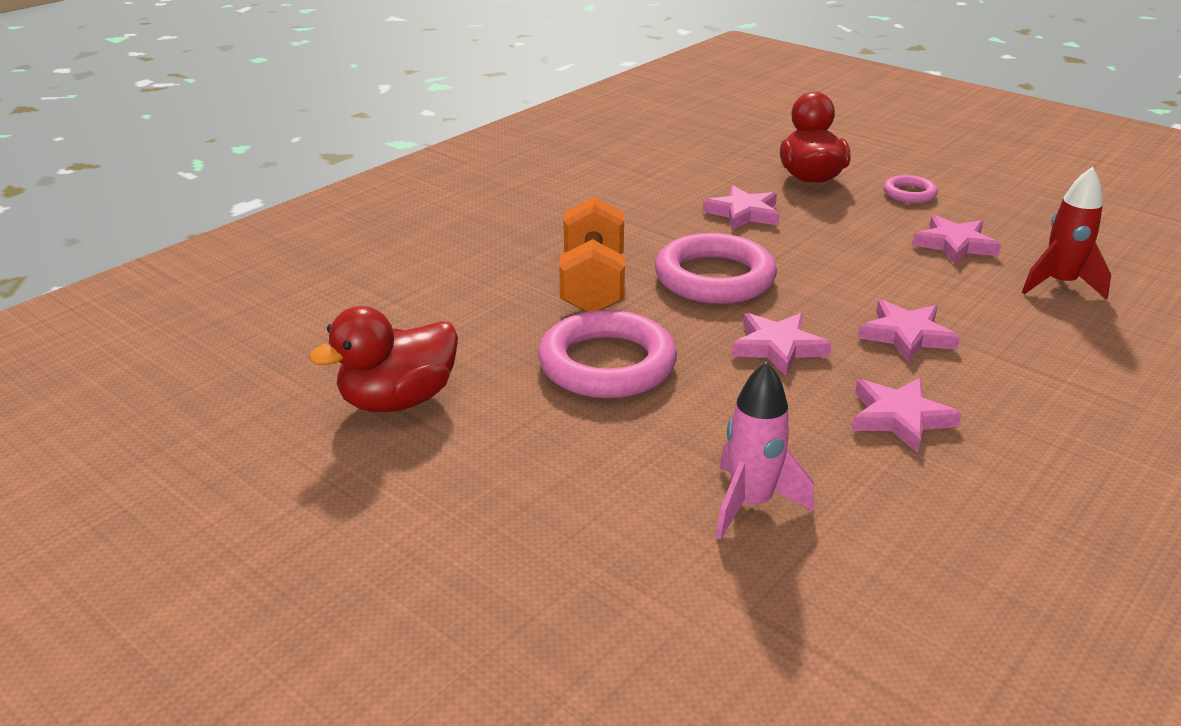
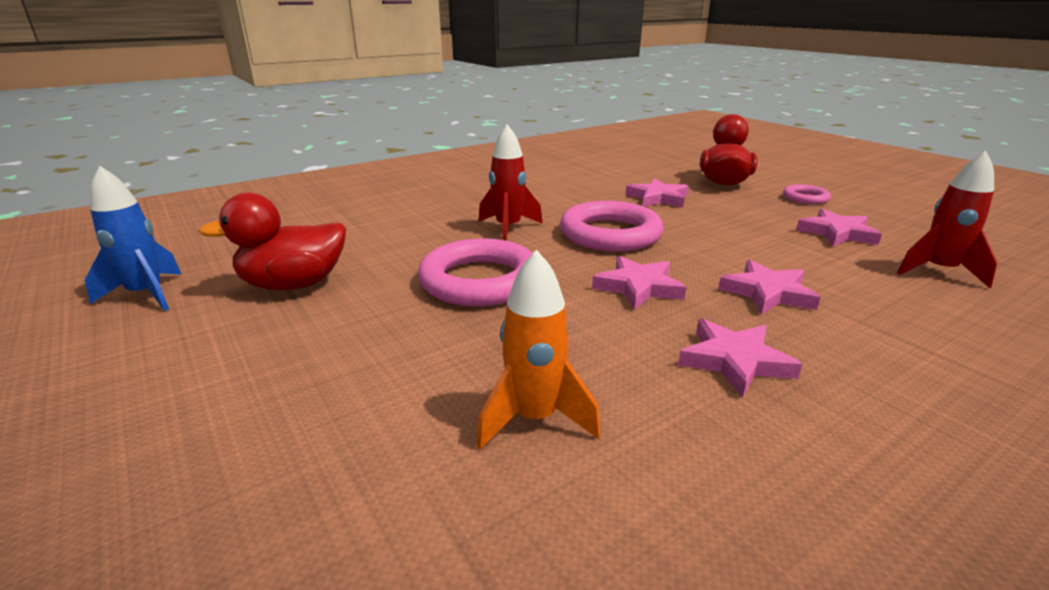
camera: 15 degrees right, 5 degrees down
(232, 441) = (146, 295): none -> blue rocket
(592, 285) = (508, 228): orange dumbbell -> red rocket
(751, 504) = (534, 419): pink rocket -> orange rocket

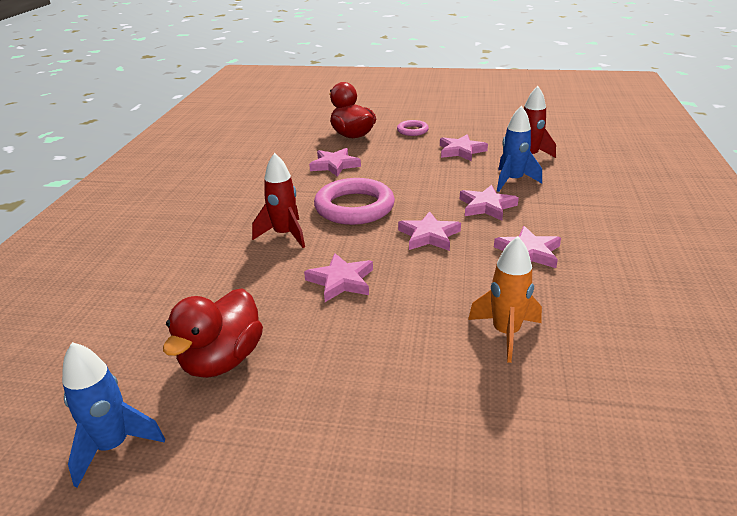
camera: 45 degrees left, 5 degrees up
(480, 281) = (341, 281): pink ring -> pink star
(859, 285) = (513, 181): none -> blue rocket

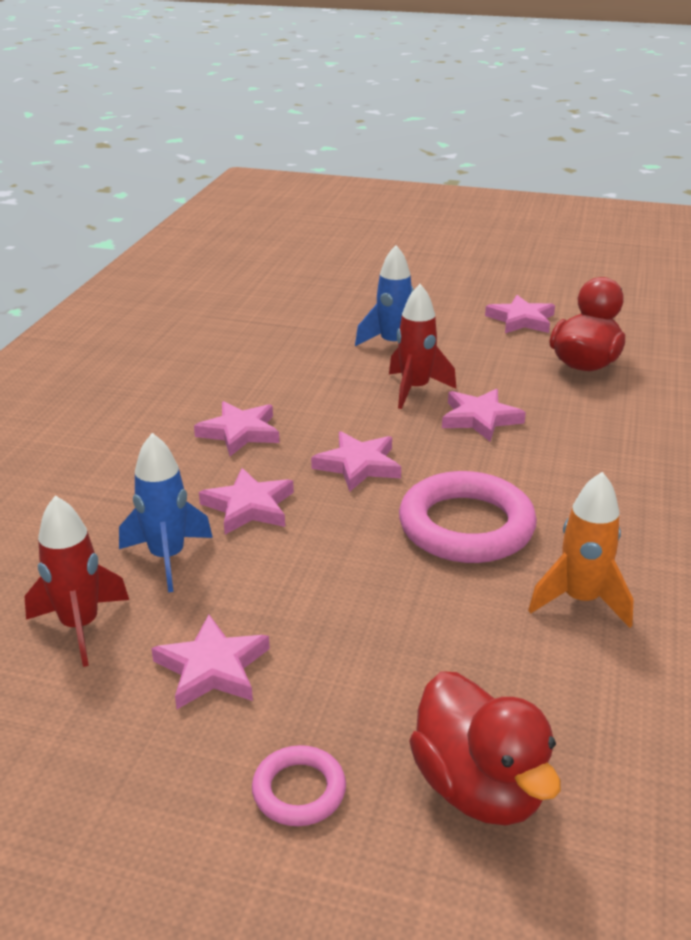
camera: 175 degrees left, 0 degrees up
(113, 446) = (640, 326): blue rocket -> blue rocket (393, 345)
(284, 235) = (570, 485): red rocket -> red rocket (415, 389)
(334, 165) = (514, 648): pink star -> pink star (521, 320)
(506, 333) = (318, 363): orange rocket -> orange rocket (580, 600)

